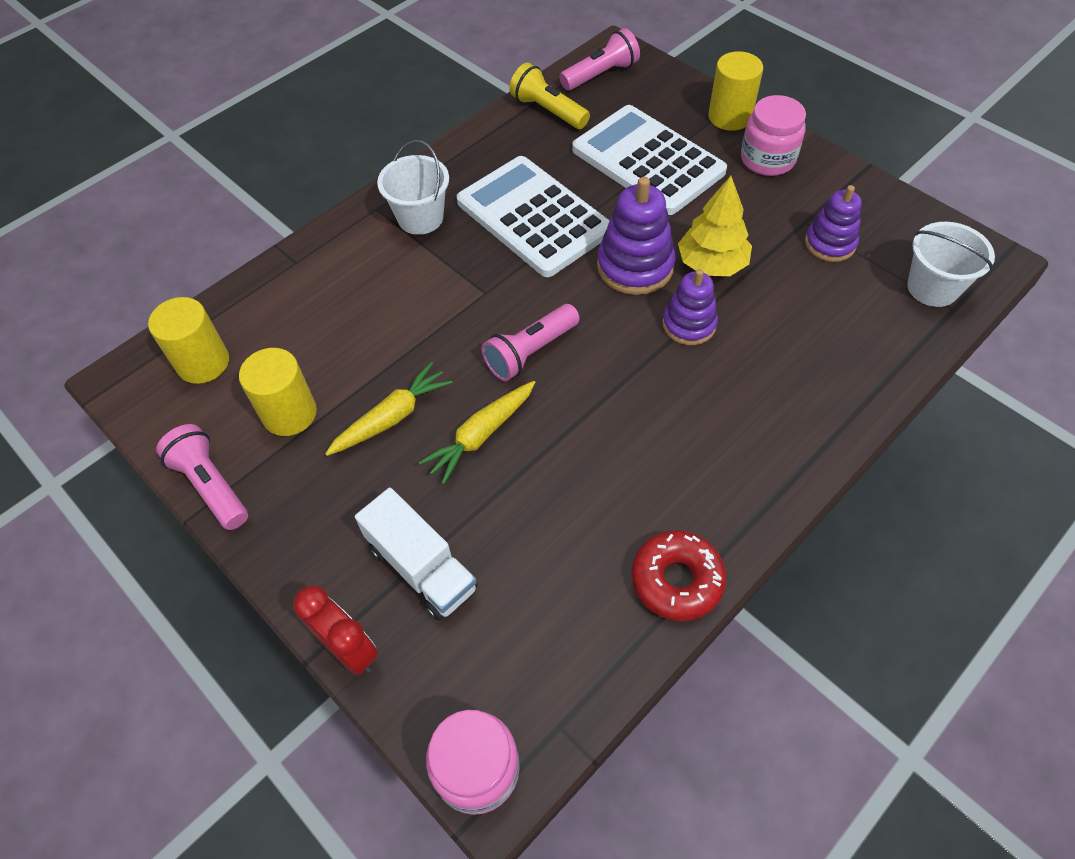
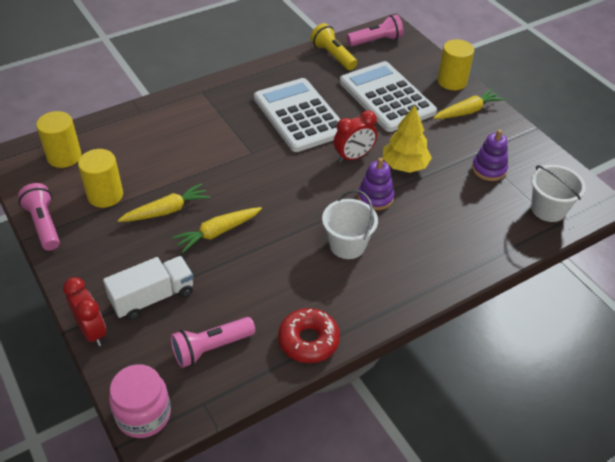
camera: 10 degrees right, 10 degrees down
(420, 218) = (227, 102): white bucket -> white bucket (347, 245)
(422, 567) = (153, 297): white truck -> white truck turned 90 degrees counterclockwise
(530, 352) = (267, 192): pink flashlight -> pink flashlight (211, 348)
(635, 266) = (353, 157): purple stacking toy -> red clock
(767, 159) = (467, 111): pink jar -> yellow carrot

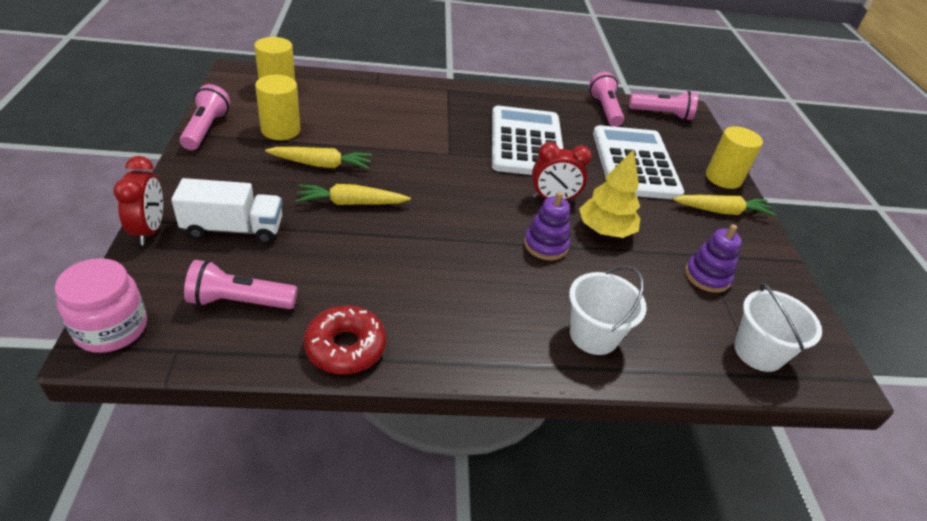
camera: 25 degrees right, 5 degrees down
(333, 56) = (605, 110): yellow flashlight -> pink flashlight
(347, 245) = (474, 275): white bucket -> white bucket (593, 335)

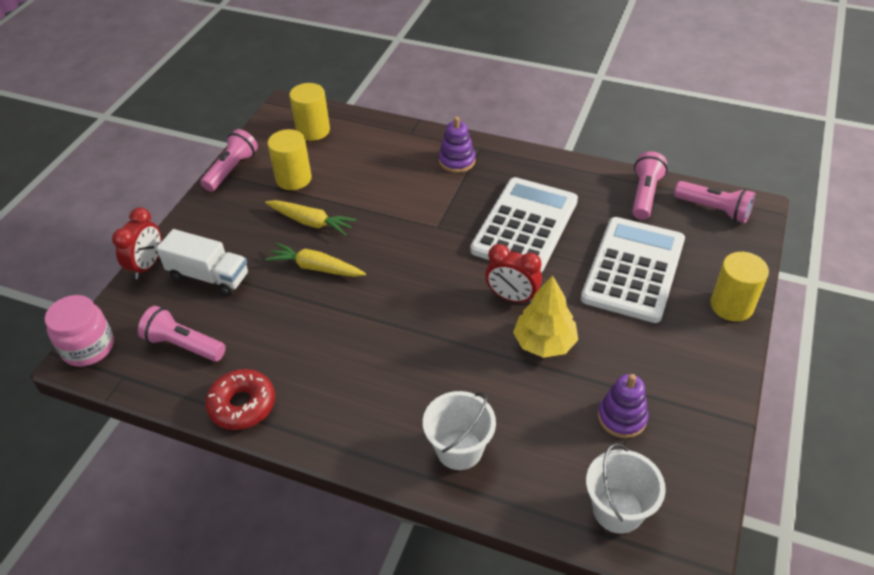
camera: 30 degrees right, 5 degrees up
(545, 245) = (472, 347): purple stacking toy -> purple stacking toy (457, 161)
(721, 211) = (697, 346): yellow carrot -> none

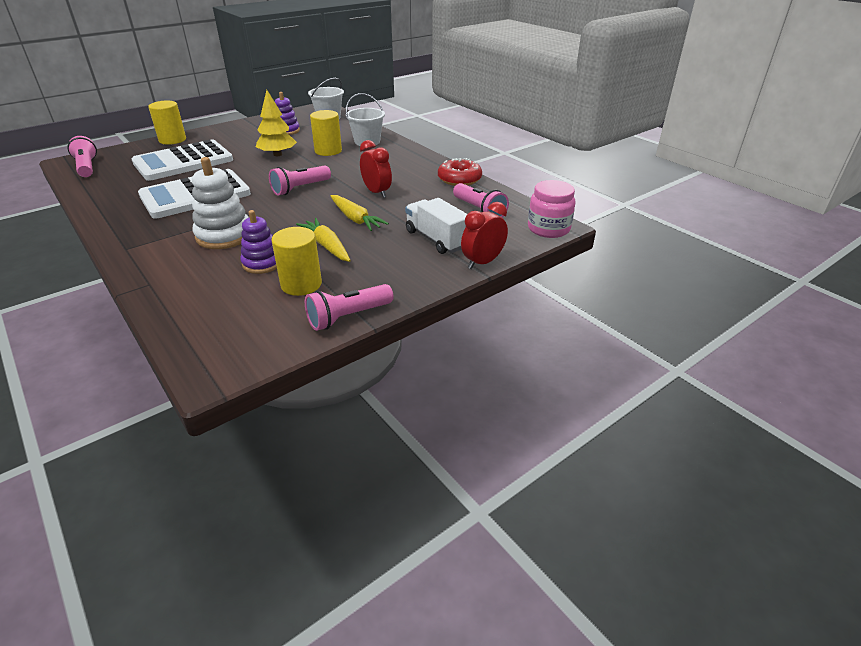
camera: 150 degrees left, 10 degrees down
(313, 130) = (224, 326): yellow cylinder -> yellow cylinder (328, 151)
(418, 193) = (224, 235): none -> white stacking toy
(457, 161) = (159, 246): purple stacking toy -> purple stacking toy (262, 263)
(512, 297) = (263, 171): red clock -> red clock (377, 192)
(645, 195) = (100, 185): pink flashlight -> pink flashlight (300, 188)

